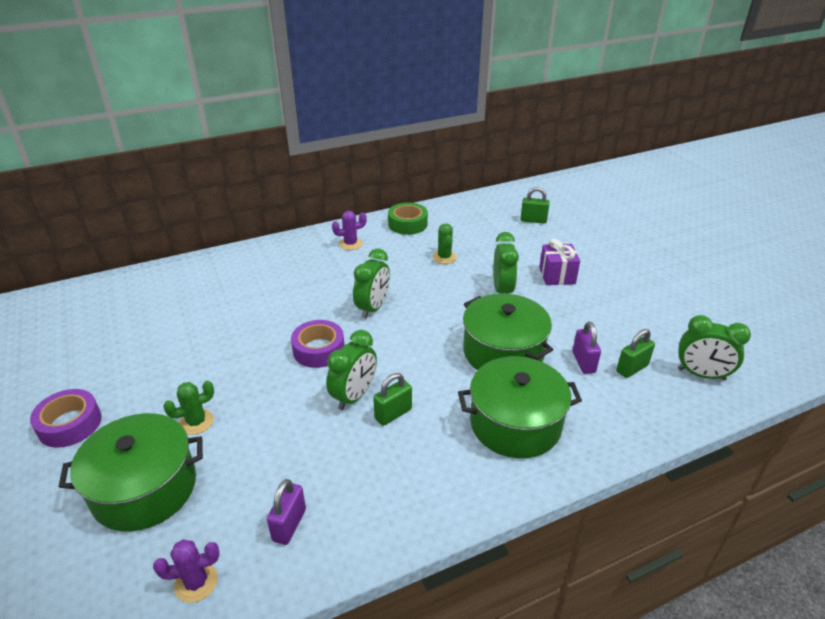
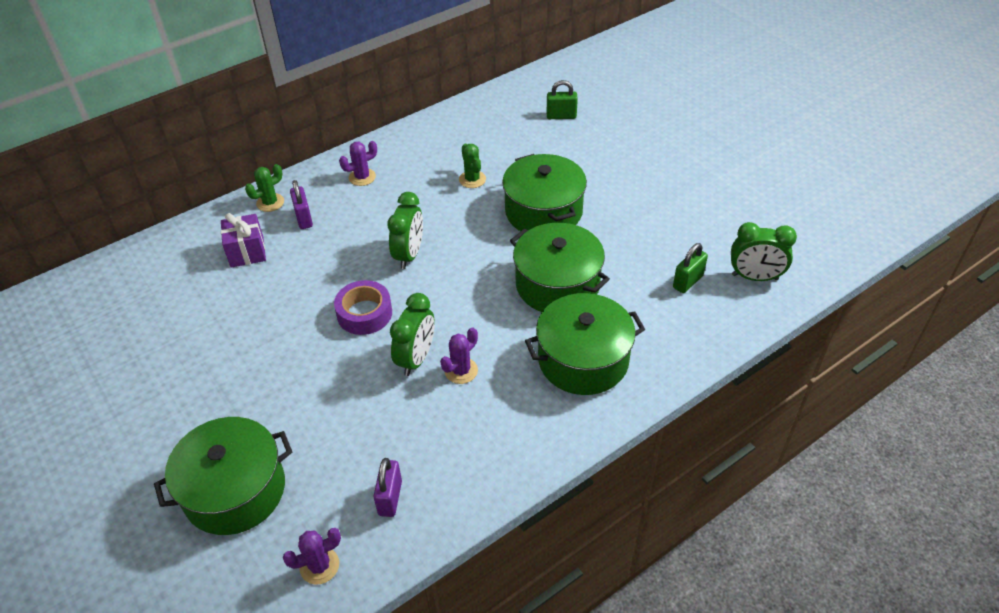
camera: 10 degrees left, 10 degrees up
(70, 424) = (127, 440): purple tape -> none
(196, 422) = (262, 414): green cactus -> green cactus (270, 203)
(393, 414) = (461, 371): green padlock -> purple cactus
(407, 224) = (421, 141): green tape -> none
(502, 290) = (543, 211): green clock -> green pot
(557, 276) = (598, 184): purple gift -> purple gift (247, 252)
(583, 362) = (639, 283): purple padlock -> purple padlock (304, 218)

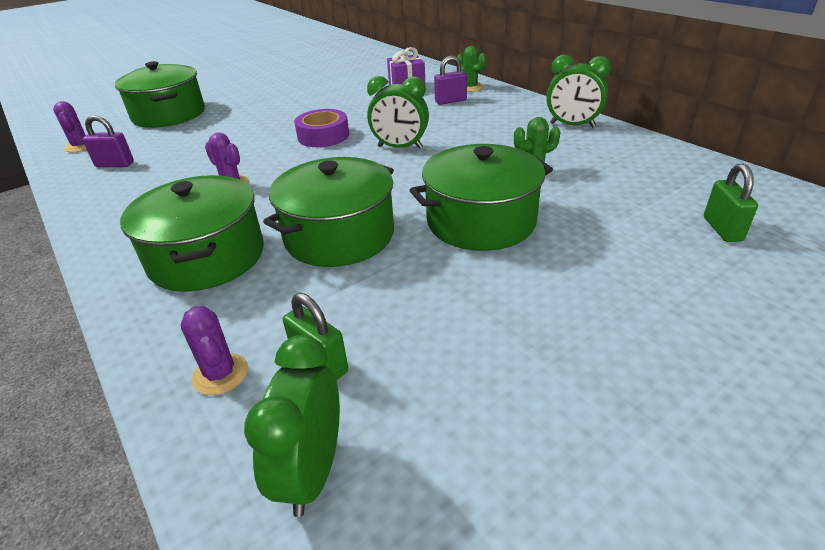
camera: 90 degrees right, 10 degrees down
(362, 177) = (517, 116): purple cactus -> purple cactus (220, 374)
(416, 358) = (258, 162): green clock -> green clock (572, 125)

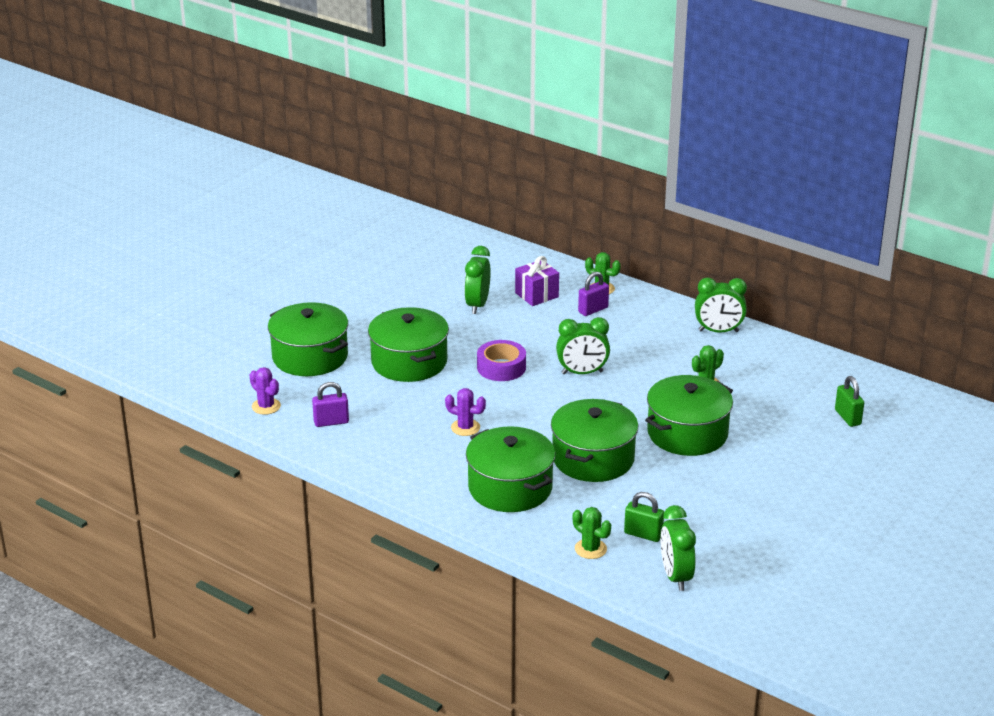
camera: 20 degrees left, 5 degrees down
(220, 374) = (590, 549): purple cactus -> green cactus
(244, 125) = (409, 362): none -> green pot
(348, 91) = (477, 305): none -> green clock

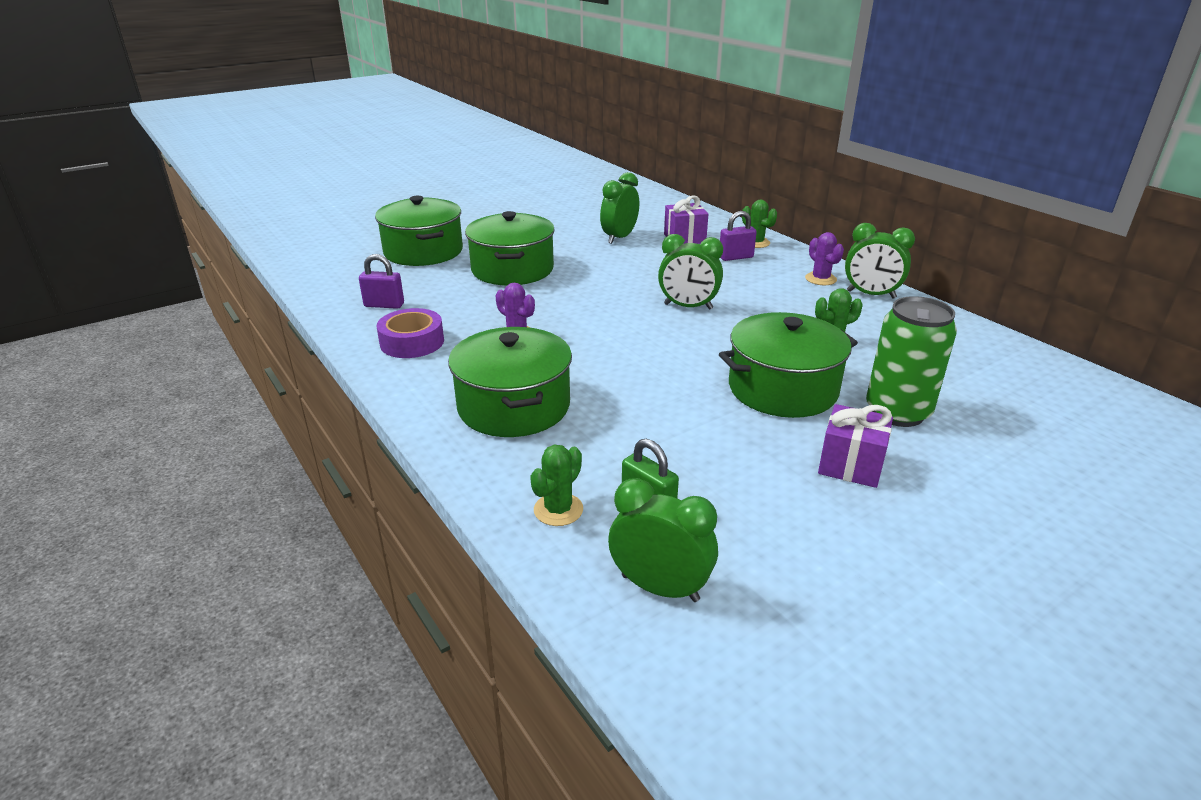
camera: 20 degrees right, 0 degrees up
(266, 406) = (338, 282): purple cactus -> purple cactus (820, 279)
(501, 367) = (602, 288): purple tape -> purple tape (412, 342)
(590, 549) = (558, 510): green cactus -> green cactus turned 60 degrees clockwise
(593, 458) = (642, 394): green pot -> none
(675, 576) = (660, 588): green clock -> green clock turned 105 degrees clockwise
(752, 480) = (850, 465): none -> purple gift
(769, 435) = (897, 412): none -> green can
(847, 417) = (1022, 412): green padlock -> none

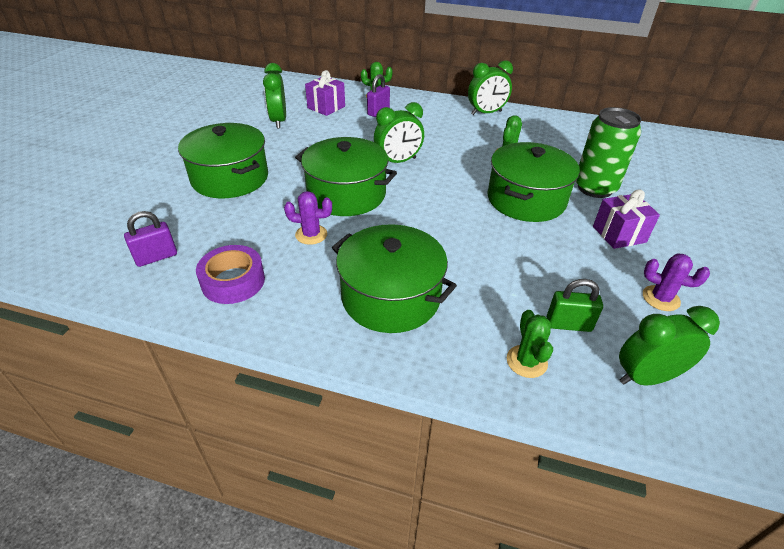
camera: 40 degrees left, 10 degrees up
(423, 251) = (123, 189): green pot -> green pot (346, 194)
(820, 279) = (447, 111): purple cactus -> purple cactus (660, 298)

